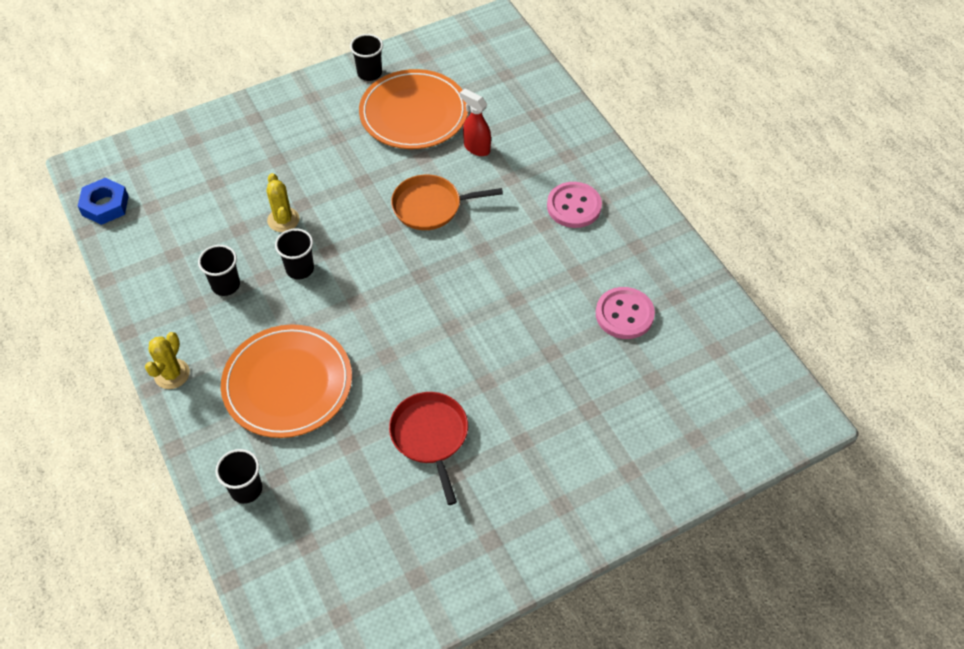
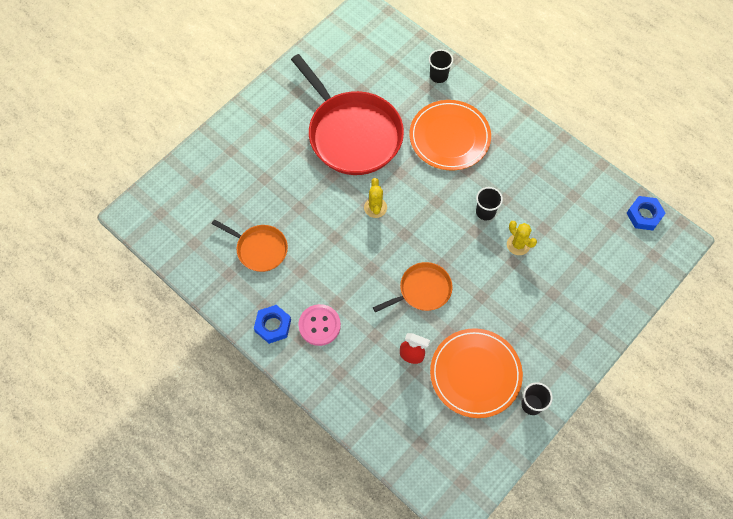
camera: 160 degrees right, 10 degrees up
(172, 374) = (520, 121): yellow cactus -> yellow cactus (375, 207)
(226, 285) = (525, 185): black cup -> none
(430, 436) = (352, 134): red pan -> red pan, size x1.96
(624, 314) = (259, 249): pink button -> orange pan
(632, 222) = (273, 325): none -> blue nut

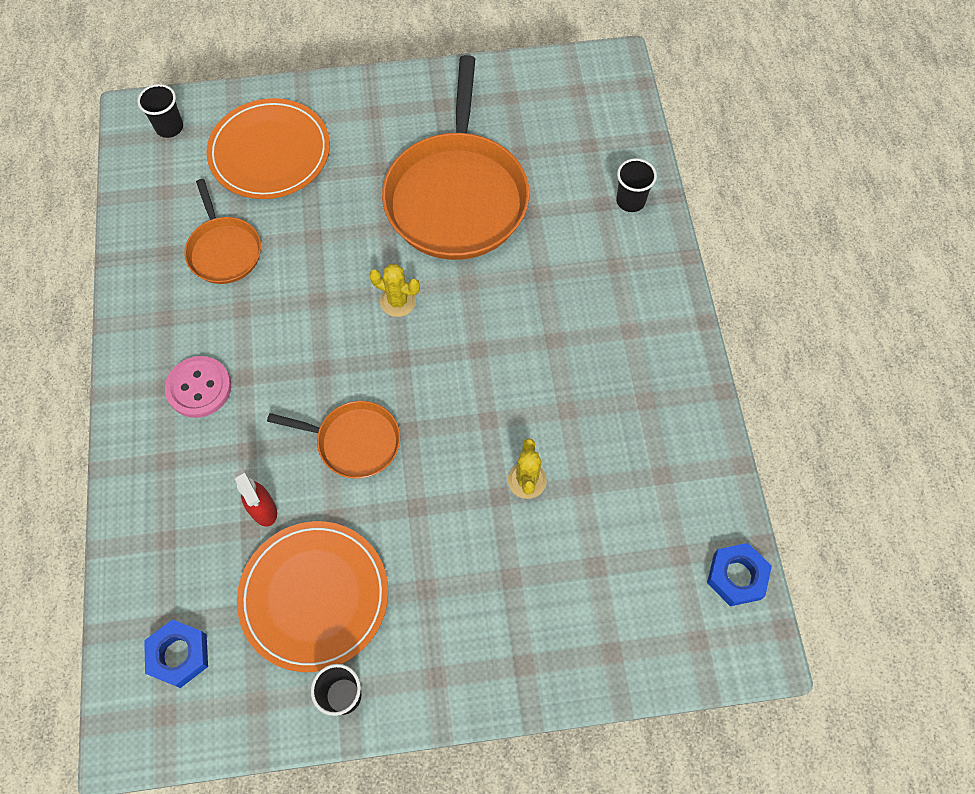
camera: 40 degrees right, 0 degrees up
(273, 325) = (151, 347): blue nut -> blue nut (179, 655)
(352, 134) = (457, 196): red pan -> orange pan
(375, 207) = (398, 301): yellow cactus -> yellow cactus turned 75 degrees clockwise
(449, 137) = (571, 283): orange plate -> orange plate (270, 152)
(485, 212) = (525, 407): black cup -> black cup (169, 127)

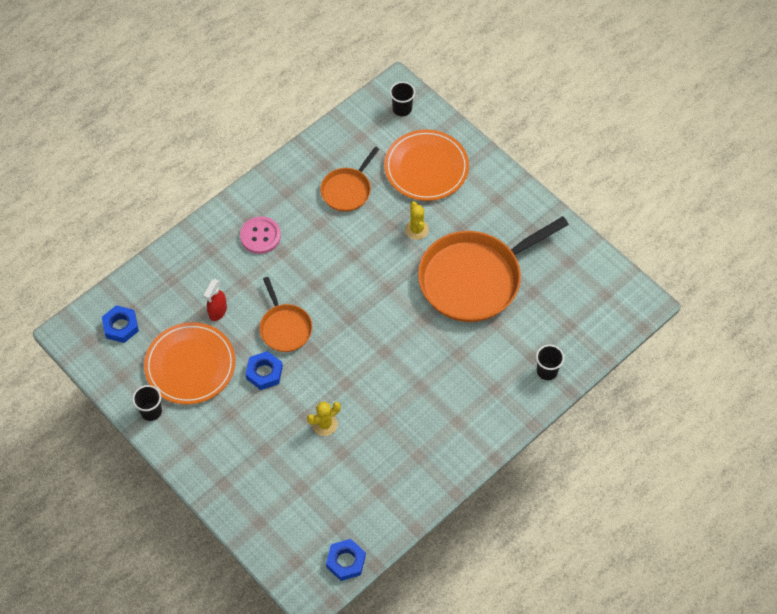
camera: 55 degrees right, 5 degrees down
(398, 301) = (383, 293): yellow cactus -> yellow cactus (416, 229)
(399, 507) = (264, 373): none -> blue nut

